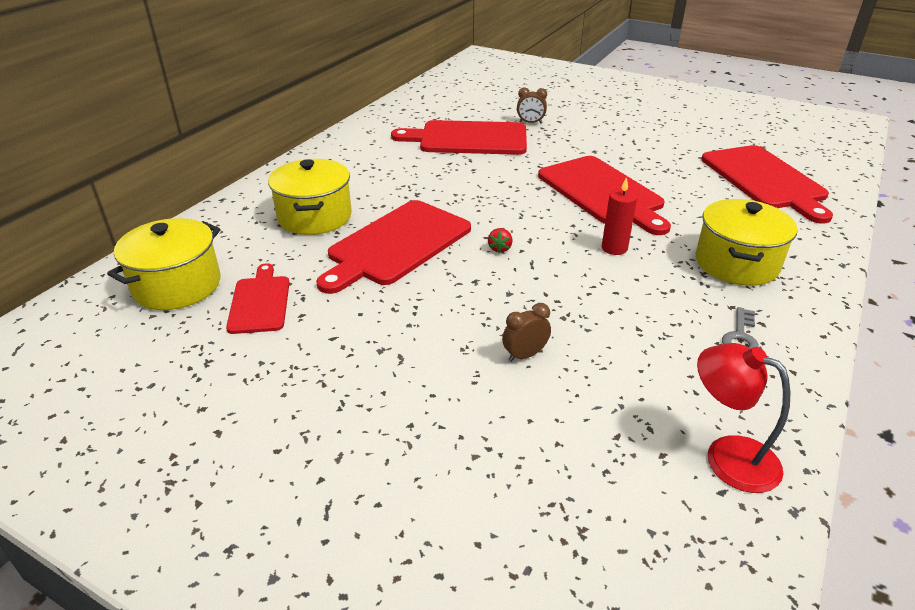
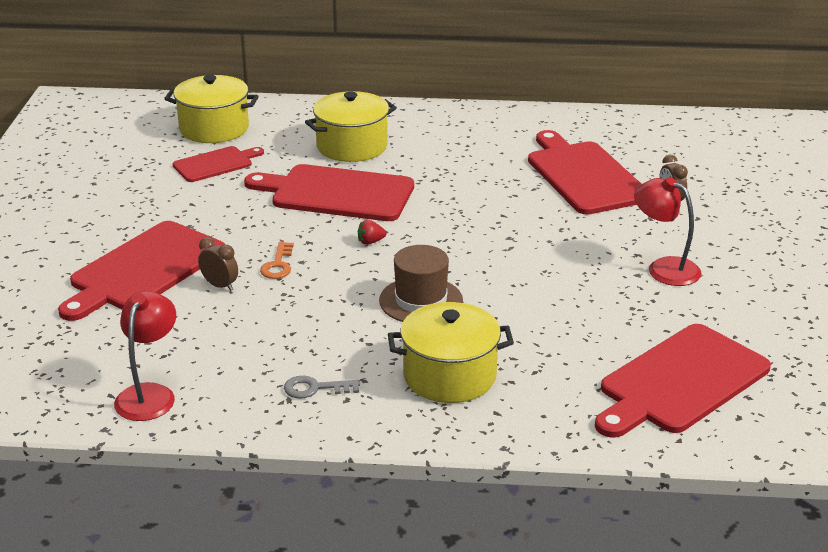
camera: 65 degrees right, 5 degrees down
(506, 308) = (278, 265): none -> orange key
(602, 192) = (535, 276): red cutting board -> red cutting board (144, 269)
(614, 248) = (421, 301): red candle -> brown hat
(618, 147) = (664, 268): none -> red lamp

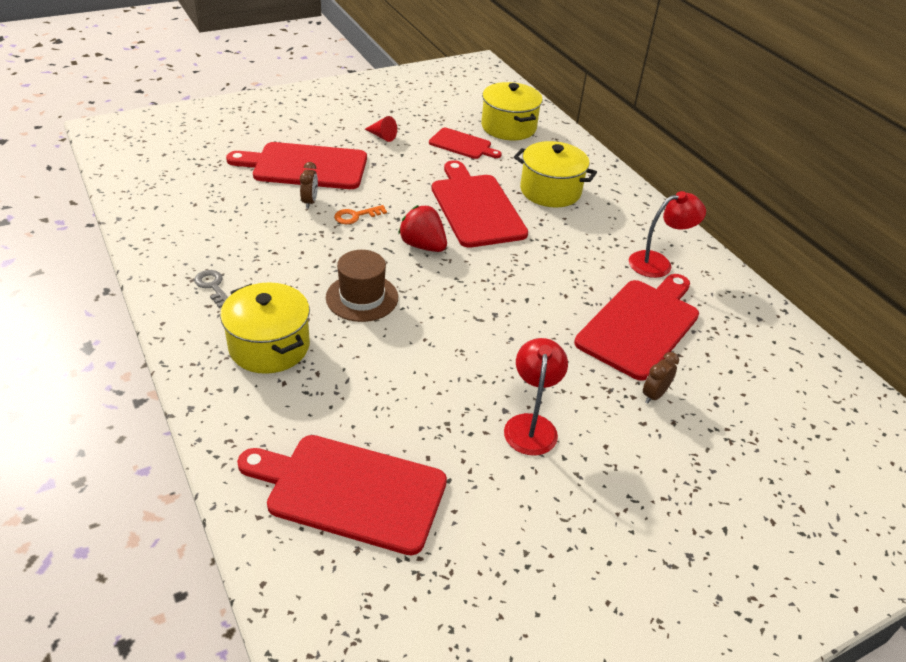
camera: 55 degrees right, 10 degrees up
(140, 204) = (382, 136): none -> red cone
(149, 394) = (165, 221): red lamp -> red lamp (658, 263)
(370, 242) = (423, 246): red strawberry -> red strawberry, size x2.07

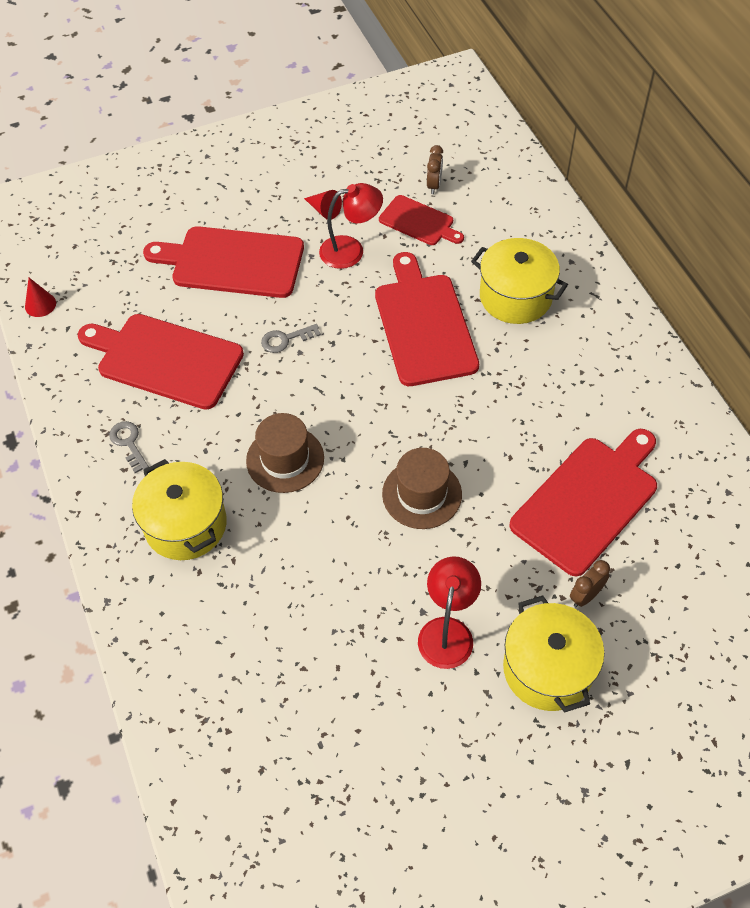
camera: 10 degrees right, 15 degrees up
(131, 191) = (40, 304): none -> red cone
(310, 202) = (235, 318): brown clock -> brown clock (434, 185)
(350, 491) = (259, 705): red cutting board -> red cutting board (165, 360)
(356, 216) = (285, 339): orange key -> grey key
(423, 246) = (357, 384): red strawberry -> none
(491, 322) = (422, 494): none -> brown hat
(508, 127) = (479, 190): yellow pot -> yellow pot (547, 669)
(658, 263) = (625, 409): red lamp -> red lamp (351, 250)

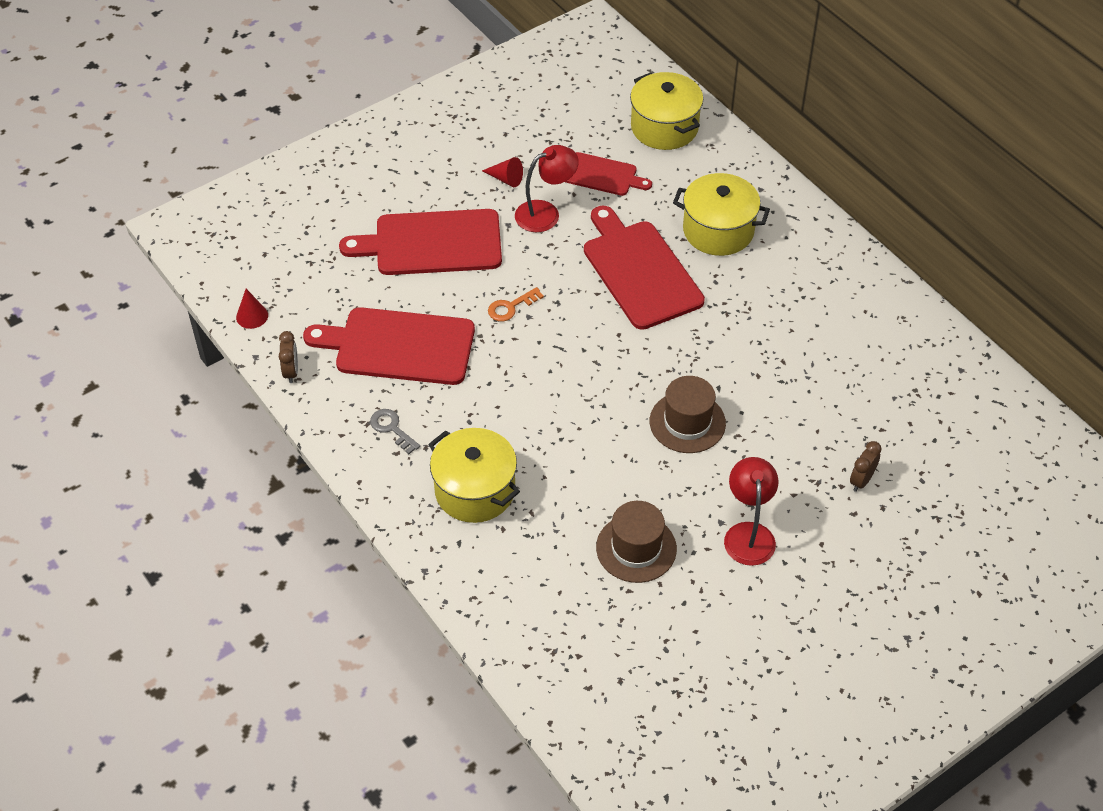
camera: 15 degrees left, 5 degrees down
(285, 339) = (511, 307): grey key -> orange key
(285, 459) = (549, 415): brown hat -> brown hat (636, 548)
(434, 185) = (606, 138): brown clock -> brown clock (291, 372)
(547, 669) = (846, 547): yellow pot -> yellow pot (664, 127)
(587, 501) = (839, 400): red cutting board -> none

